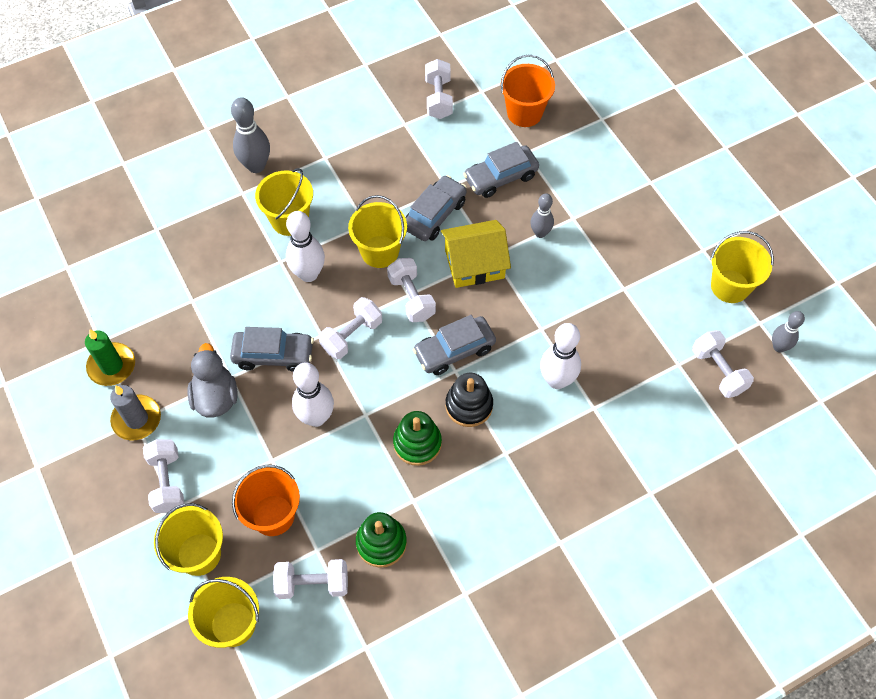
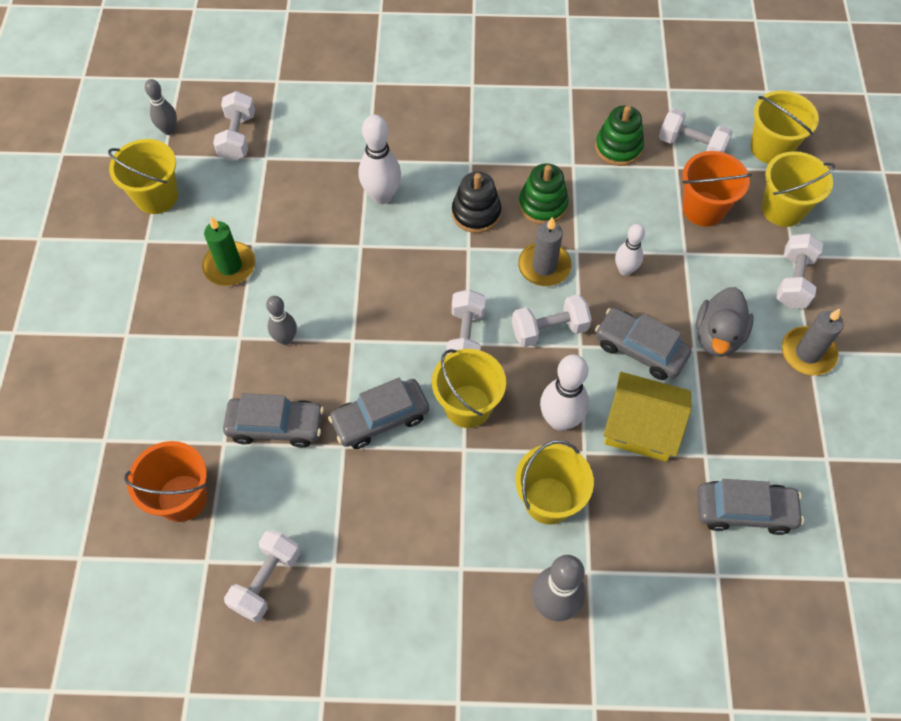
camera: 150 degrees left, 0 degrees up
(112, 366) = (820, 423): green candle -> green candle (229, 266)
(316, 417) = (625, 270): white bowling pin -> white bowling pin, size x0.63
(384, 386) = (544, 266): none -> grey candle
(454, 350) = (457, 266): grey car -> grey car (744, 511)
(474, 264) = (377, 341): yellow house -> yellow house (641, 427)

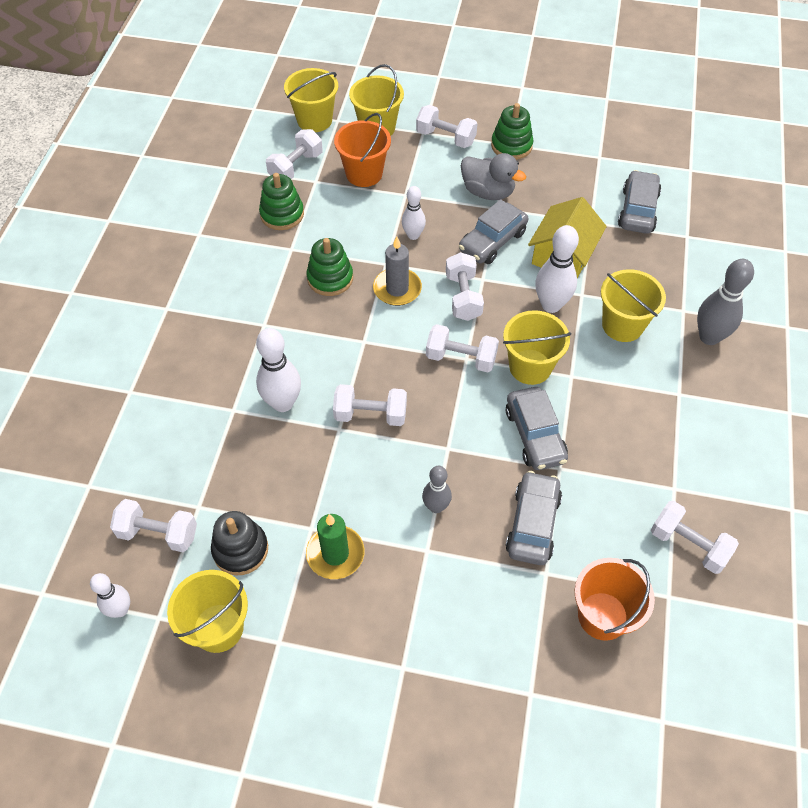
camera: 80 degrees left, 5 degrees down
(169, 130) = (120, 610): grey bowling pin -> white bowling pin
(381, 268) = (370, 414): none -> white dumbbell
(476, 213) = (325, 329): black stacking toy -> black stacking toy (240, 549)
(807, 353) = (511, 145): grey candle -> green stacking toy

